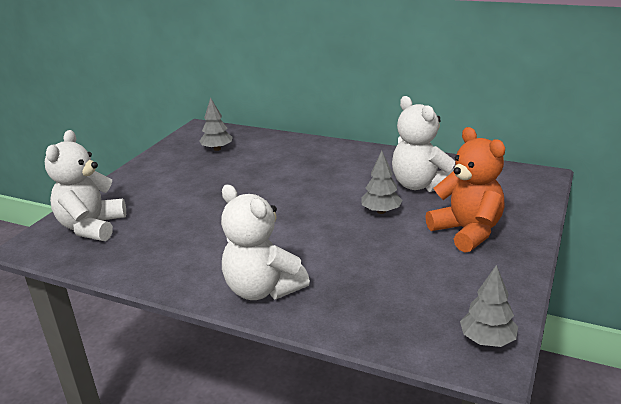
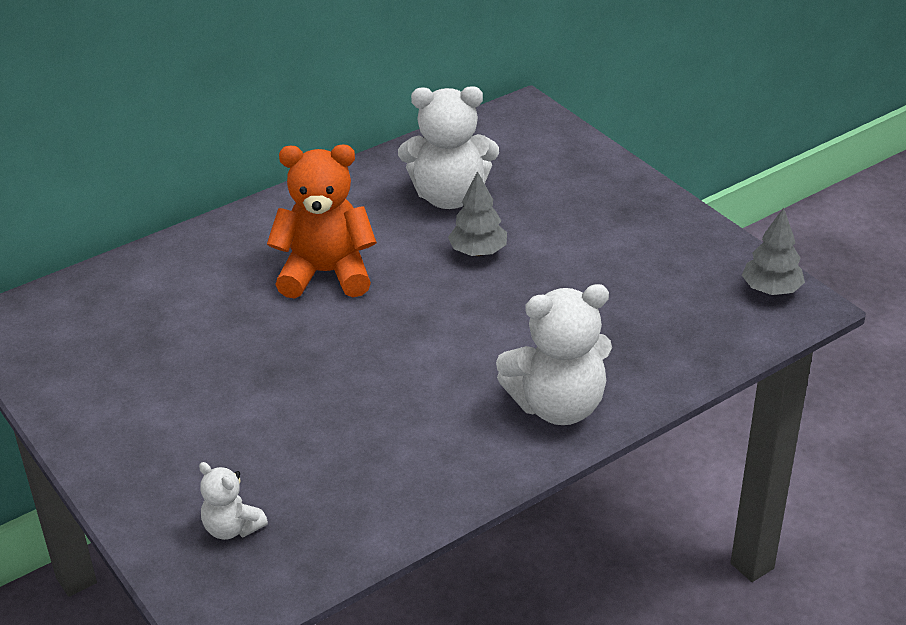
camera: 60 degrees left, 10 degrees up
(92, 227) = (232, 528): white teddy bear -> white teddy bear, size x0.51
(217, 149) = (114, 326): grey tree -> none
(467, 232) = (585, 214): orange teddy bear -> orange teddy bear (326, 273)

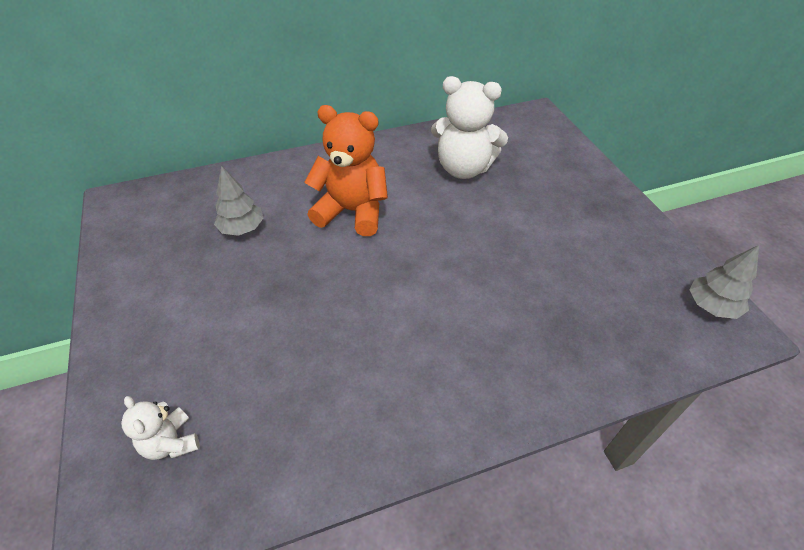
camera: 15 degrees right, 10 degrees up
(478, 252) = (471, 217): grey tree -> grey tree (242, 228)
(558, 406) = (495, 383): white teddy bear -> none

